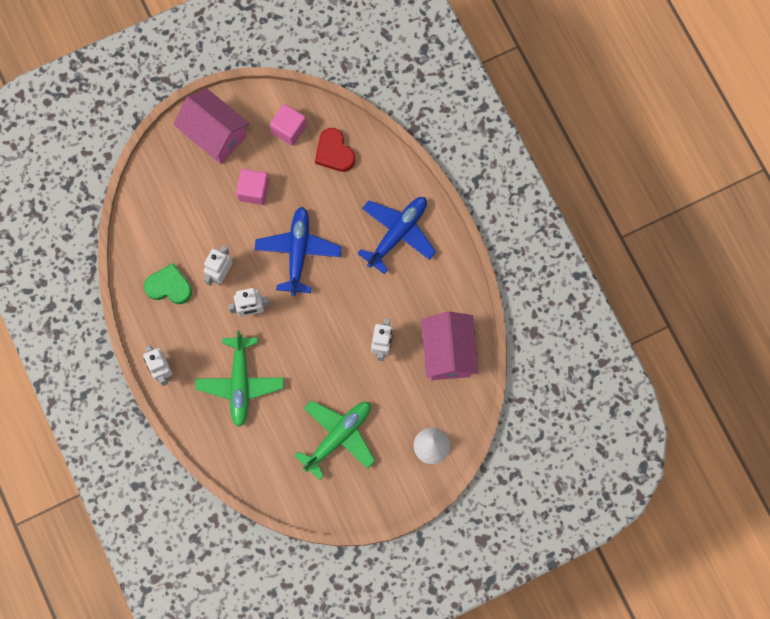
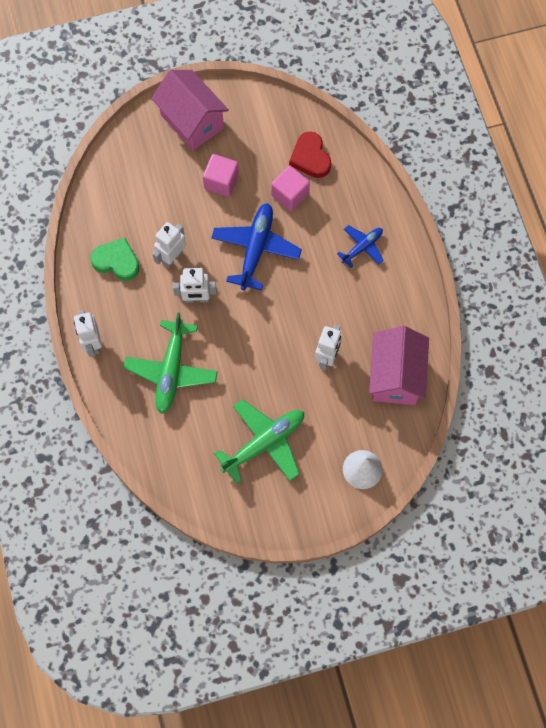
camera: 10 degrees right, 5 degrees down
(289, 129) = (268, 128): pink cube -> pink cube (290, 194)
(398, 233) = (362, 247): blue plane -> blue plane, size x0.57

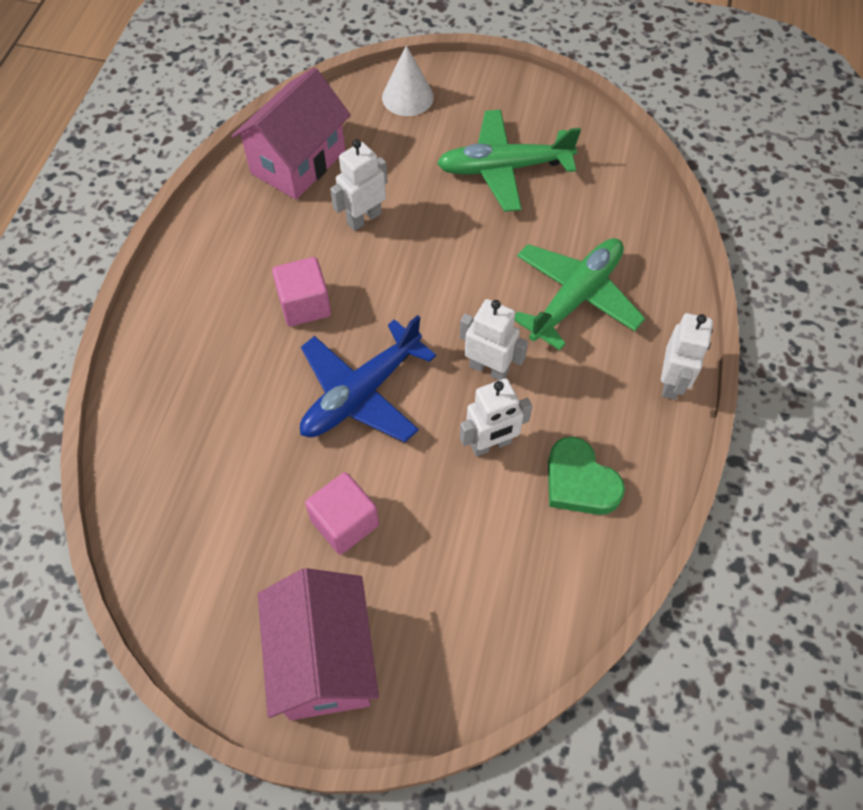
camera: 150 degrees left, 10 degrees down
(290, 194) = (257, 445): pink cube -> pink cube (304, 305)
(310, 158) = (184, 486): red heart -> none
(362, 247) = (216, 321): blue plane -> none

